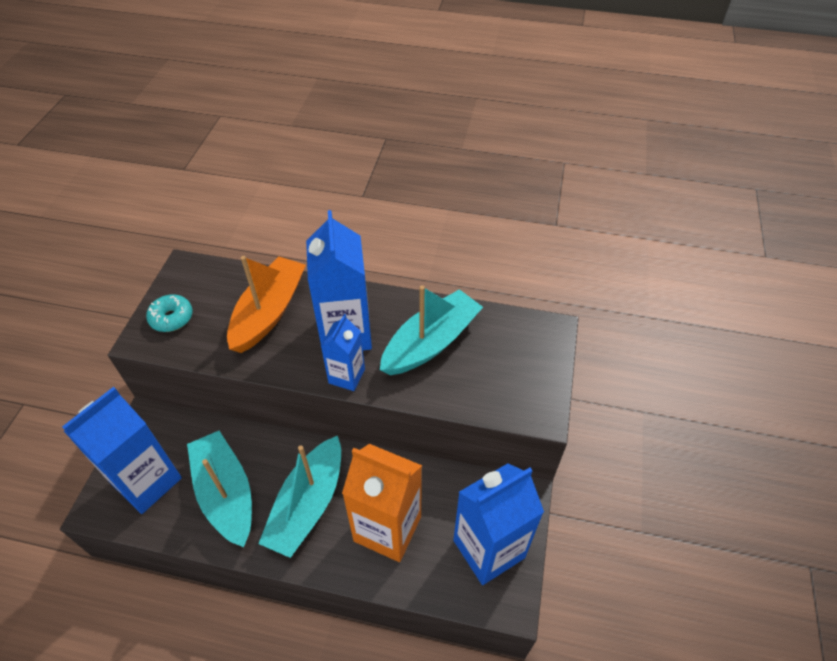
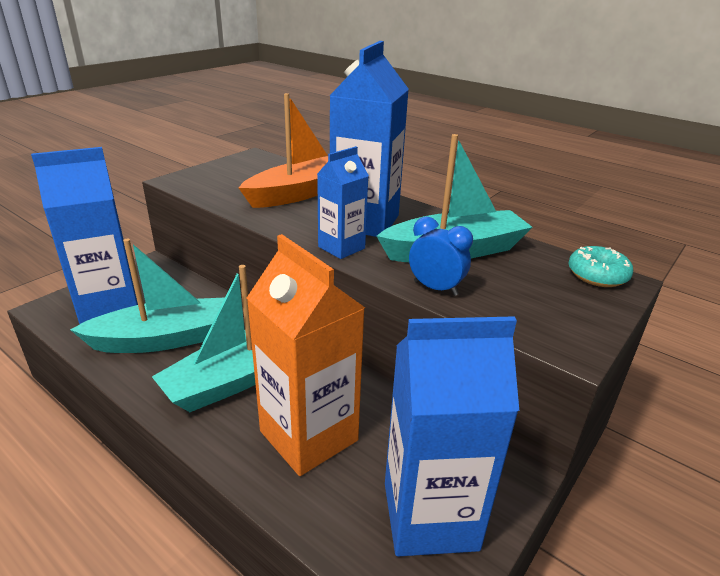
camera: 25 degrees right, 20 degrees down
(171, 318) = (214, 176): turquoise donut -> turquoise donut (597, 275)
(226, 493) = (166, 339): turquoise boat -> turquoise boat turned 75 degrees clockwise
(437, 394) = (435, 288): none -> blue clock

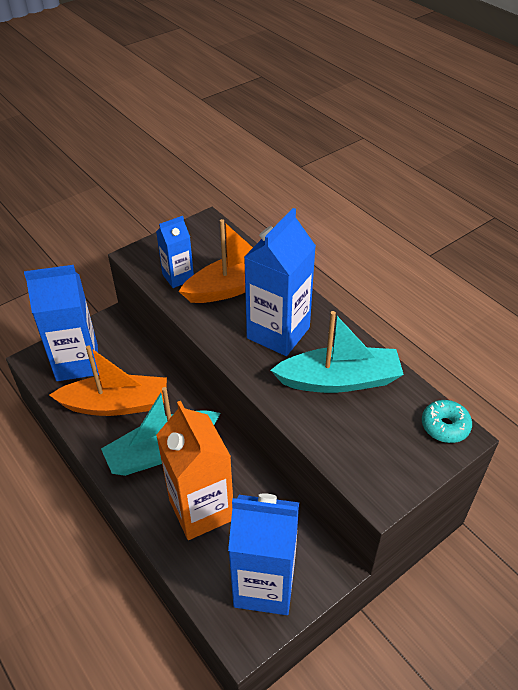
camera: 15 degrees right, 15 degrees up
(166, 339) = (116, 404): turquoise boat -> orange boat
(341, 247) = (249, 364): blue carton -> blue carton (178, 277)
(435, 288) = (306, 422): blue clock -> none

